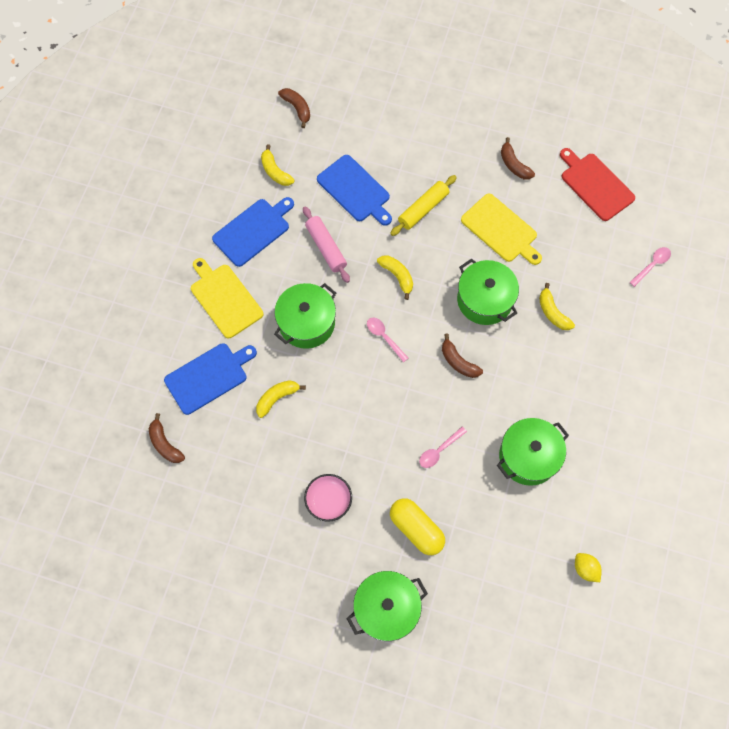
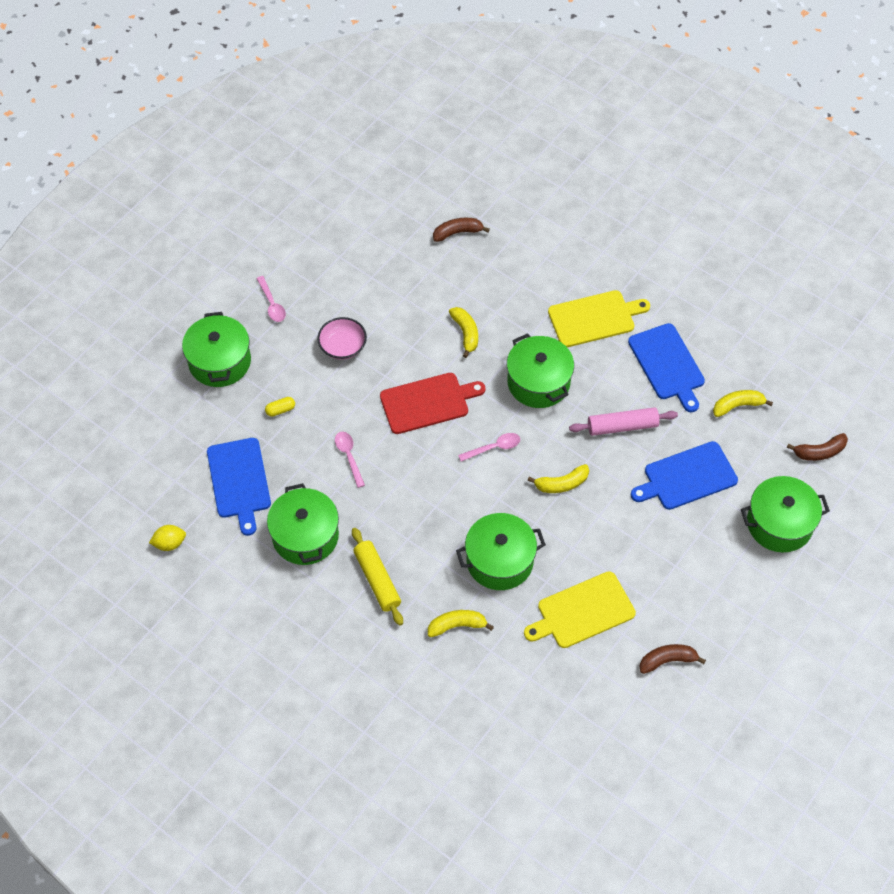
camera: 110 degrees right, 10 degrees down
(208, 377) = (512, 283): blue cutting board -> blue cutting board (239, 481)
(371, 121) = (779, 523): none -> green pot
(416, 529) = (280, 410): yellow capsule -> yellow capsule, size x0.46
(423, 209) = (639, 538): yellow rolling pin -> yellow rolling pin (377, 580)
(458, 362) = (437, 508): brown banana -> none
(595, 185) = (607, 745): red cutting board -> red cutting board (427, 402)
(652, 265) = (474, 763): pink spoon -> pink spoon (272, 304)

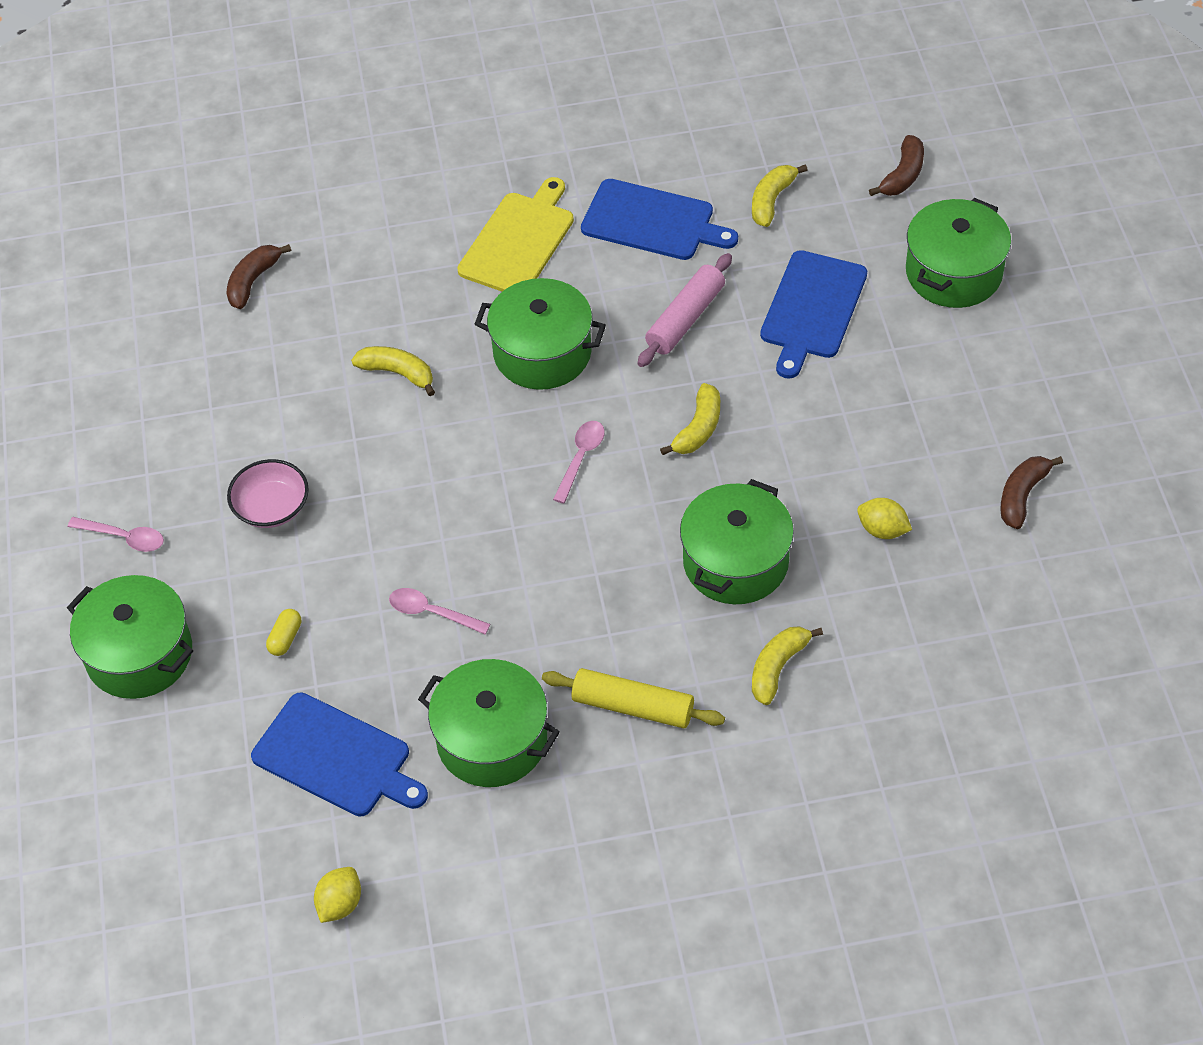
camera: 45 degrees left, 5 degrees down
(427, 402) = (448, 478): red cutting board -> none
(582, 611) = (882, 530): yellow cutting board -> yellow lemon

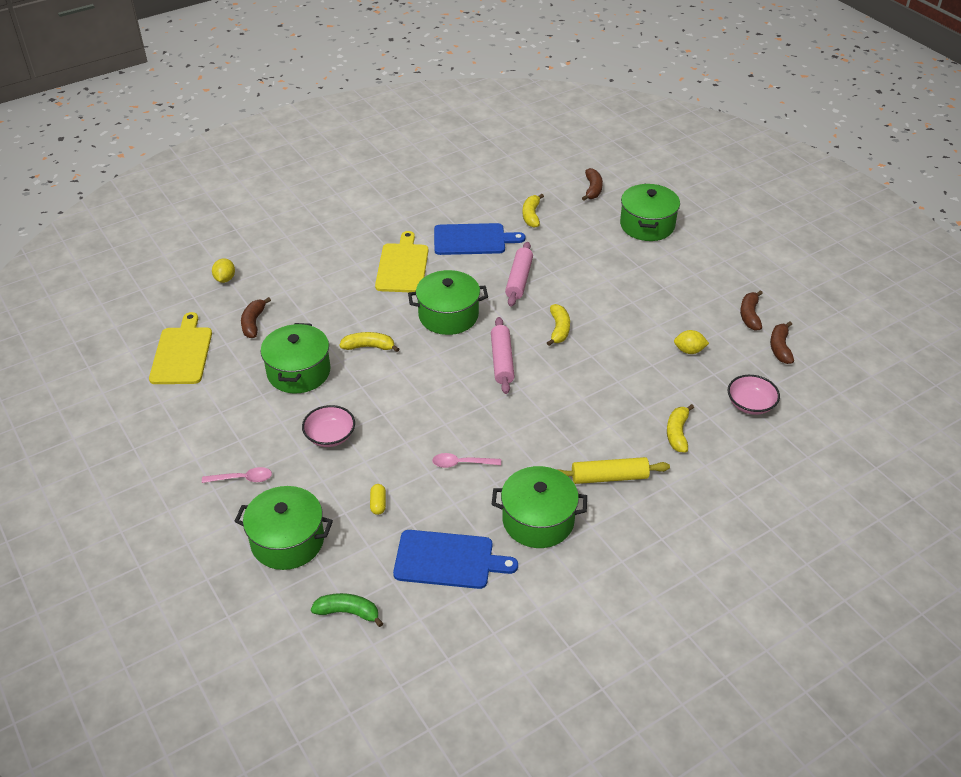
camera: 25 degrees left, 10 degrees down
(132, 304) = (182, 353): none -> yellow cutting board
(168, 788) = (348, 612): none -> green banana
(340, 904) = (498, 642): yellow lemon -> yellow lemon (225, 279)
(581, 458) = (502, 361): pink spoon -> pink rolling pin
(735, 562) = (620, 388): green pot -> green pot (299, 372)
(812, 309) = (584, 259): blue cutting board -> none
(923, 655) = (750, 404): none -> pink bowl
(1035, 570) = (780, 348): none -> brown banana

